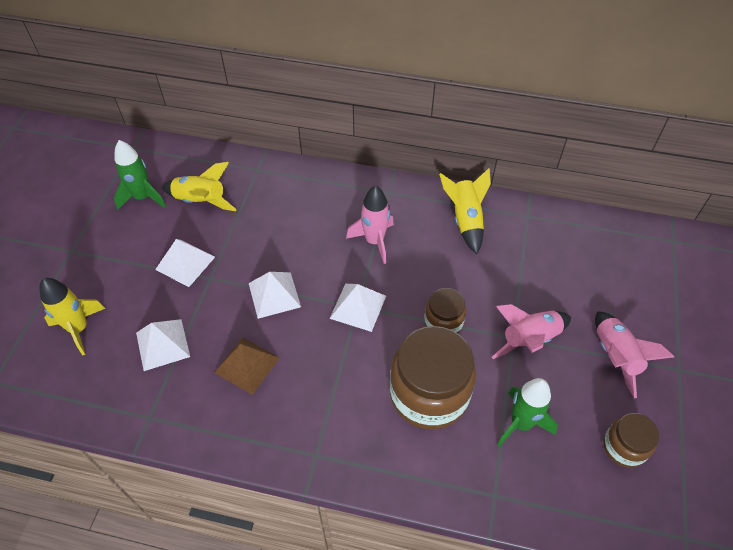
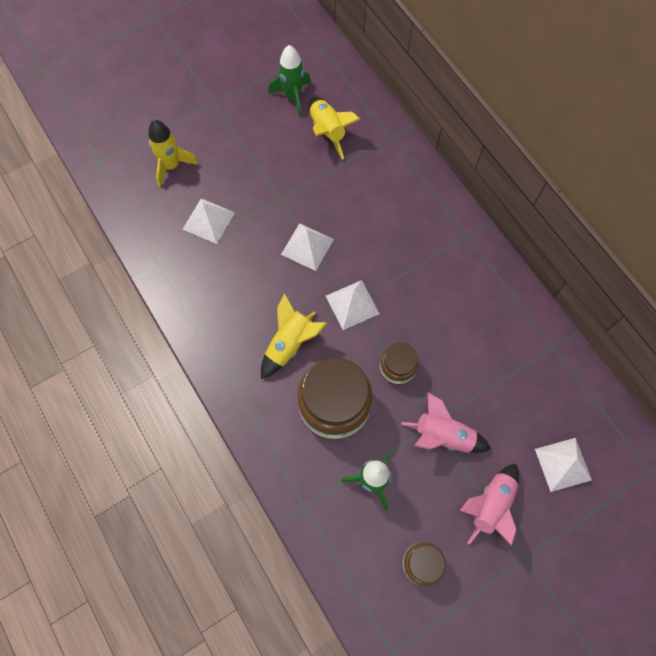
camera: 45 degrees right, 15 degrees up
(185, 263) = (274, 172): white pyramid -> white pyramid (563, 464)
(247, 365) = (244, 280): brown pyramid -> none
(374, 241) = (414, 266): pink rocket -> none
(465, 220) = (500, 308): yellow rocket -> yellow rocket (290, 344)

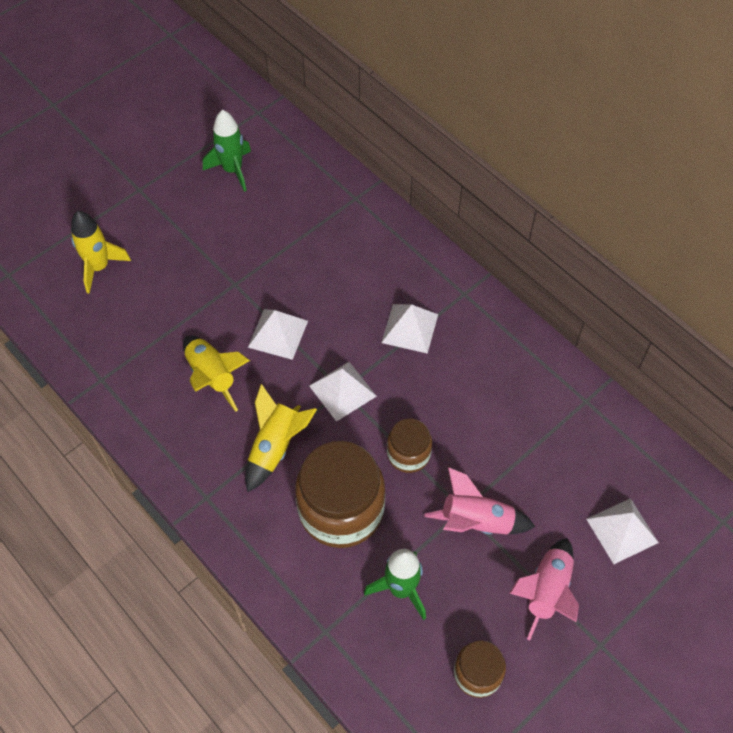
camera: 10 degrees left, 10 degrees down
(208, 221) = (154, 322): white pyramid -> white pyramid (410, 328)
(327, 131) = (280, 203): yellow rocket -> yellow rocket (212, 376)

